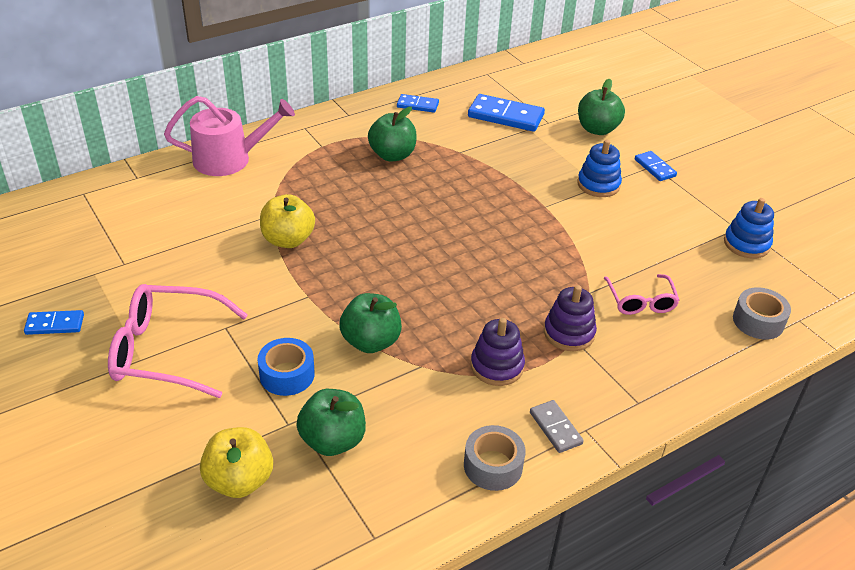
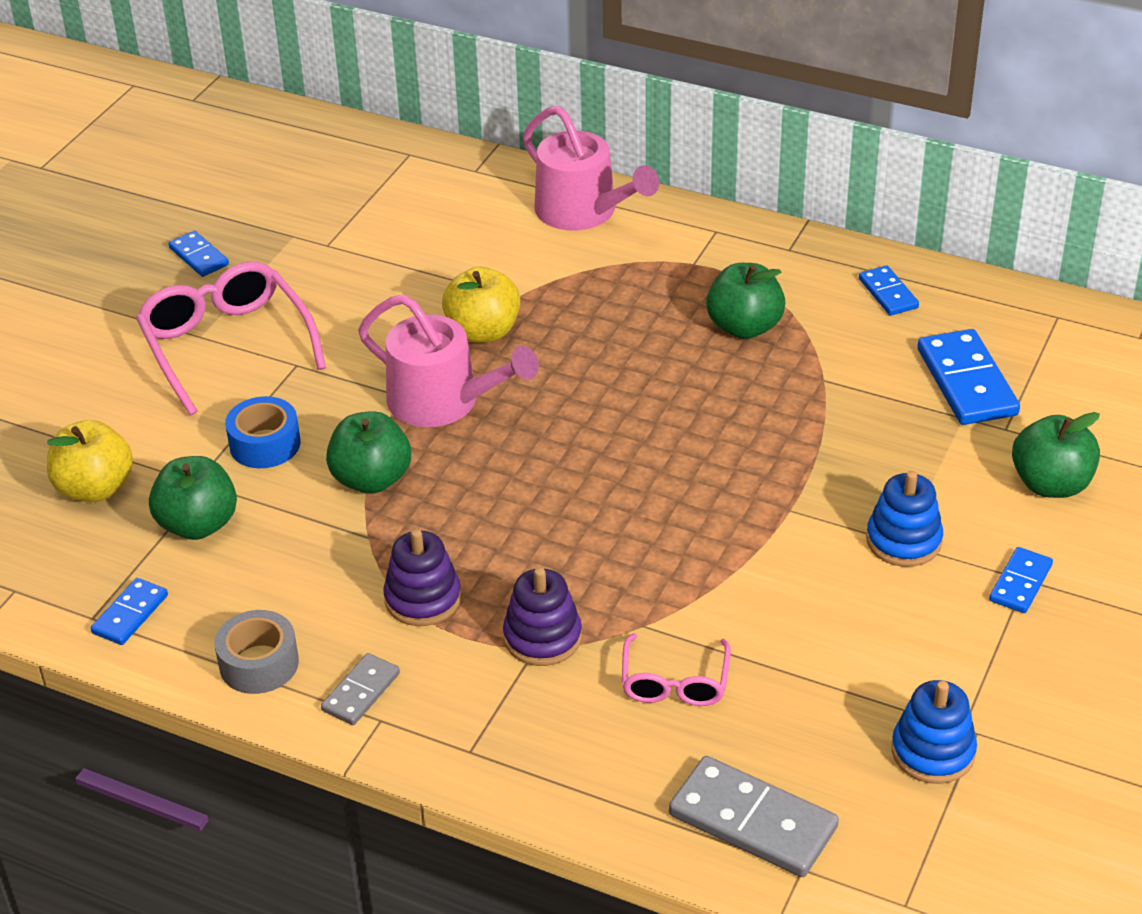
camera: 60 degrees right, 0 degrees up
(332, 282) = (443, 401): none -> pink watering can
(389, 514) = (130, 614): none -> blue domino
(640, 301) = (675, 682): pink glasses -> pink glasses turned 45 degrees counterclockwise
(758, 321) = (752, 821): grey tape -> grey domino

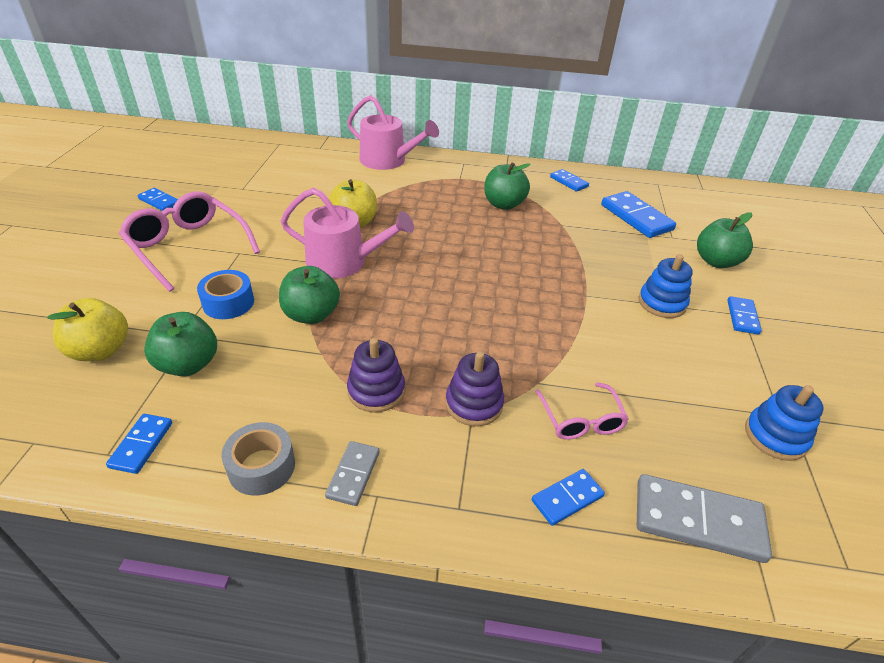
camera: 20 degrees left, 0 degrees up
(604, 766) = (567, 498): none -> blue domino

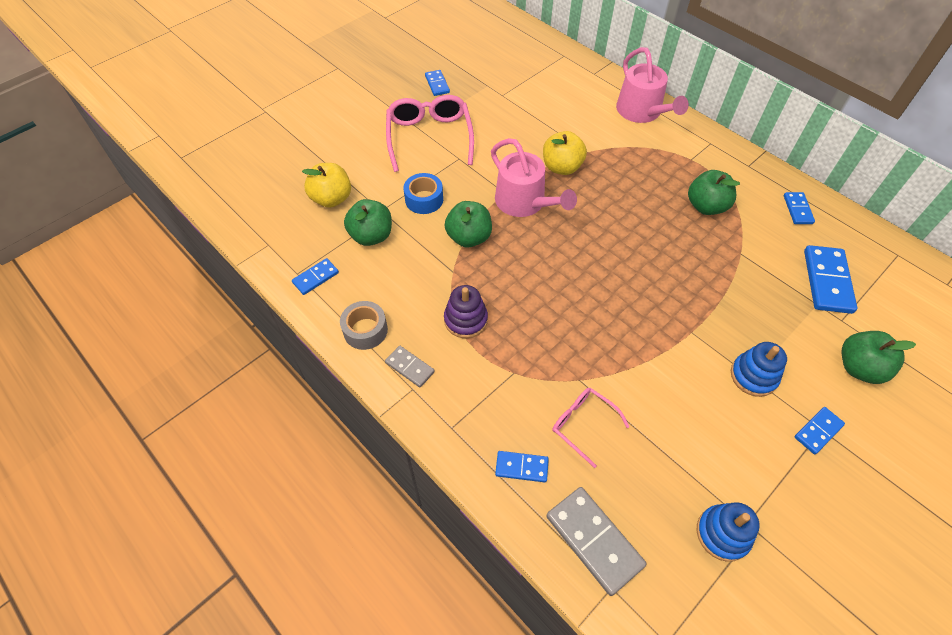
camera: 40 degrees right, 15 degrees up
(353, 474) = (409, 367): grey domino -> grey domino turned 75 degrees clockwise
(474, 404) = (520, 367): purple stacking toy -> none
(581, 420) = (583, 425): pink glasses -> pink glasses turned 105 degrees clockwise

